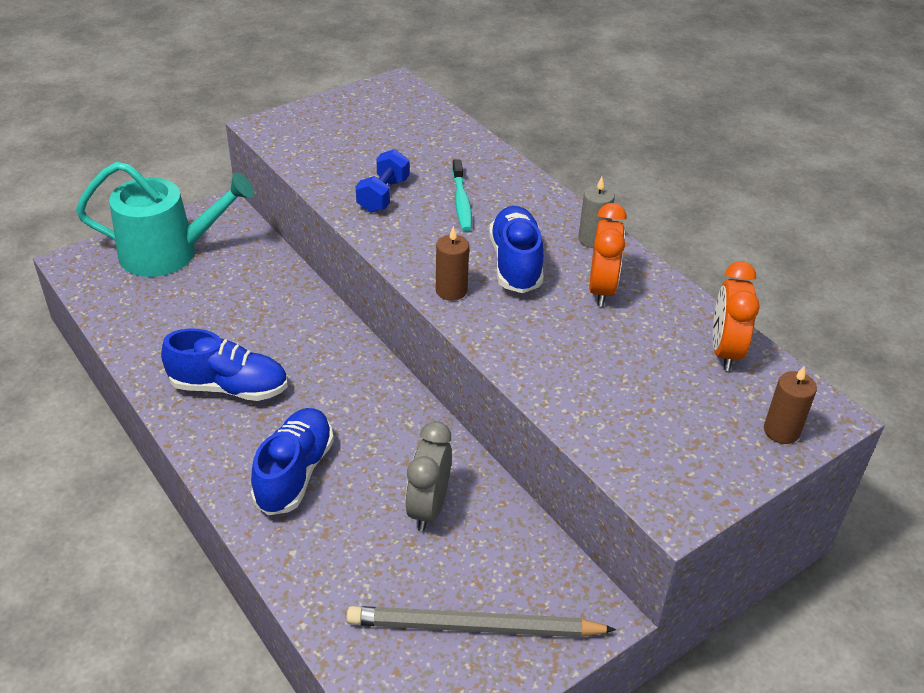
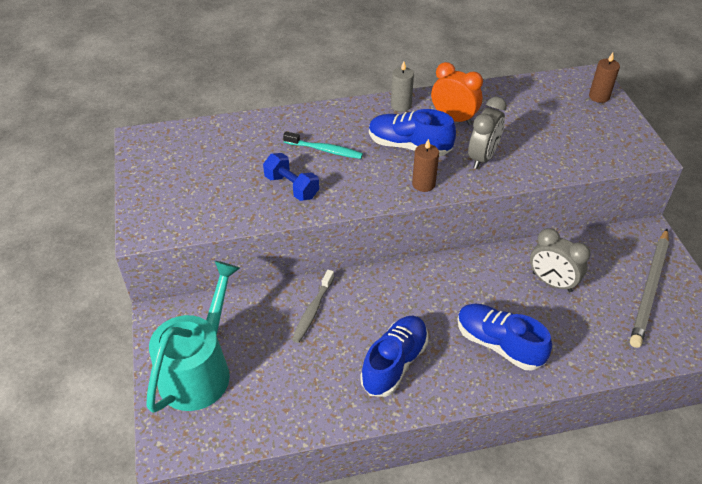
camera: 65 degrees left, 5 degrees up
(277, 306) = (313, 310): none -> grey toothbrush
(538, 331) = (482, 157): none -> grey clock
(725, 351) = (529, 92): orange clock -> none

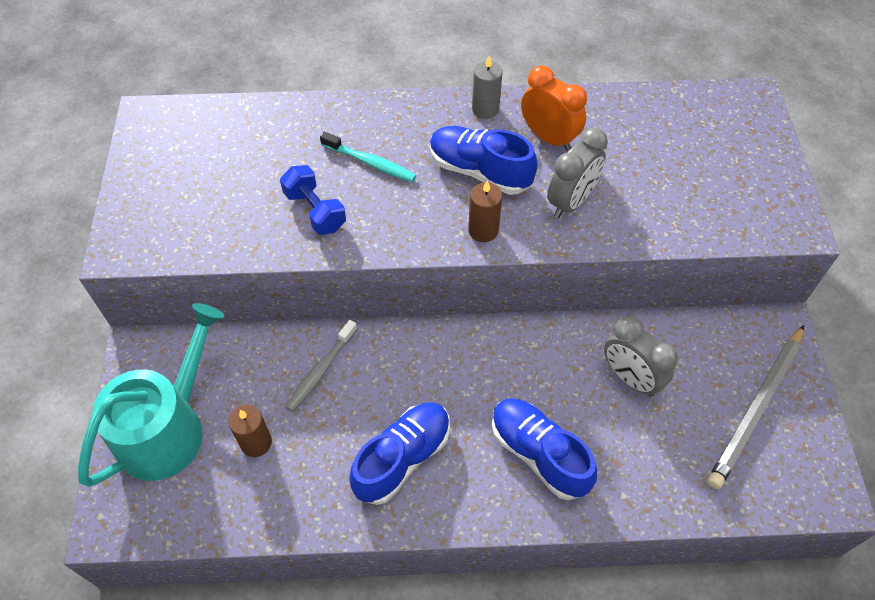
camera: 10 degrees right, 10 degrees up
(599, 96) = (754, 129): brown candle -> brown candle (256, 442)

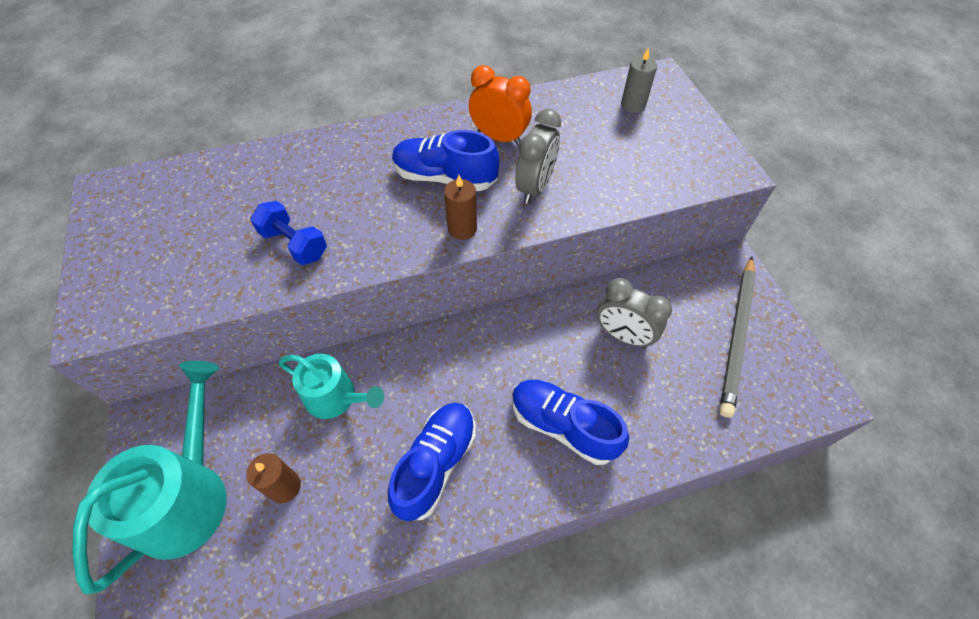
camera: 15 degrees left, 0 degrees up
(321, 370) = (336, 397): grey toothbrush -> turquoise watering can
(370, 163) = (339, 190): turquoise toothbrush -> none
(485, 109) = (435, 124): grey candle -> grey candle (633, 105)

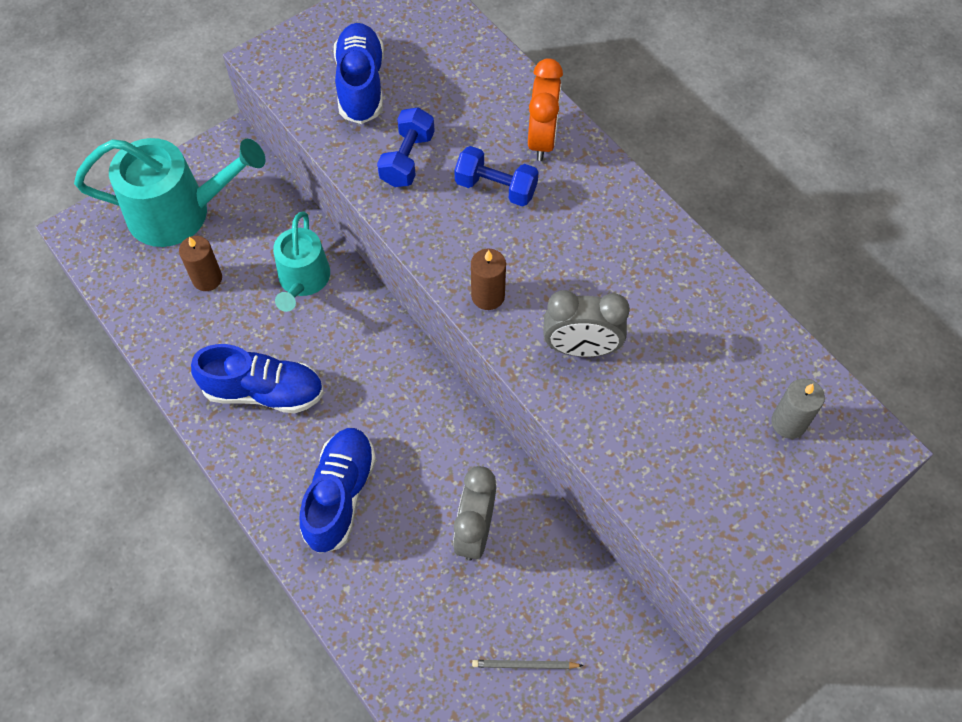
camera: 70 degrees right, 5 degrees up
(362, 194) = (496, 188): none -> blue dumbbell
(445, 177) = (555, 253): blue shoe -> blue shoe (361, 85)
(499, 137) = (647, 286): orange clock -> orange clock (542, 139)
(737, 336) = (525, 665): grey pencil -> grey pencil, size x0.44

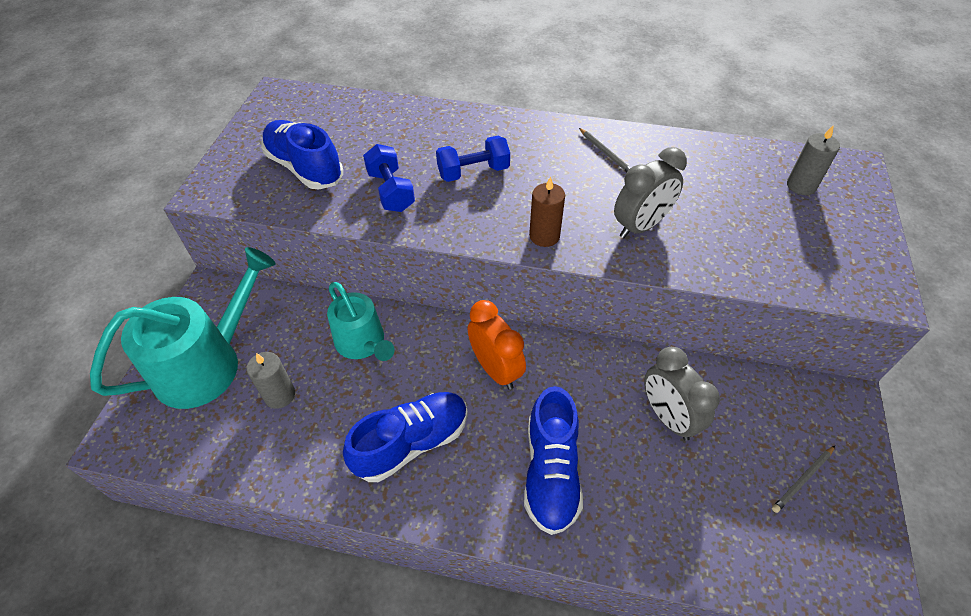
camera: 40 degrees left, 10 degrees down
(207, 279) = (280, 395): brown candle -> grey candle
(340, 495) = (551, 472): blue shoe -> blue shoe turned 150 degrees counterclockwise
(542, 139) = (471, 130): orange clock -> orange clock (495, 369)
(639, 252) = (606, 153): none -> grey pencil

